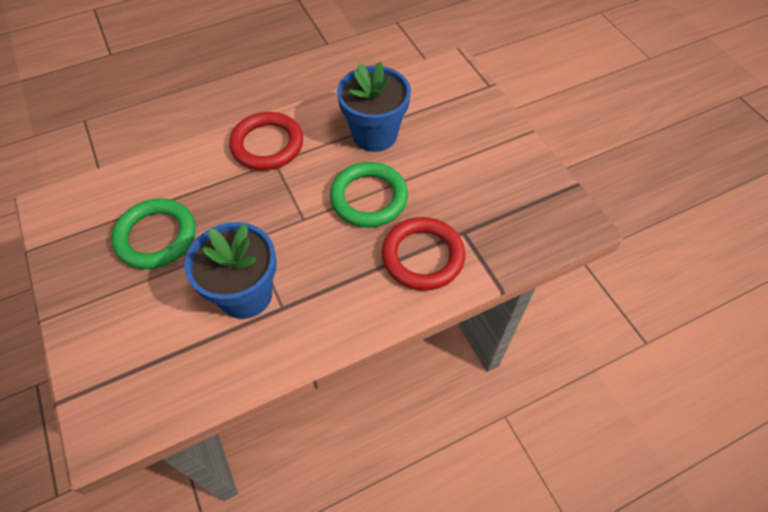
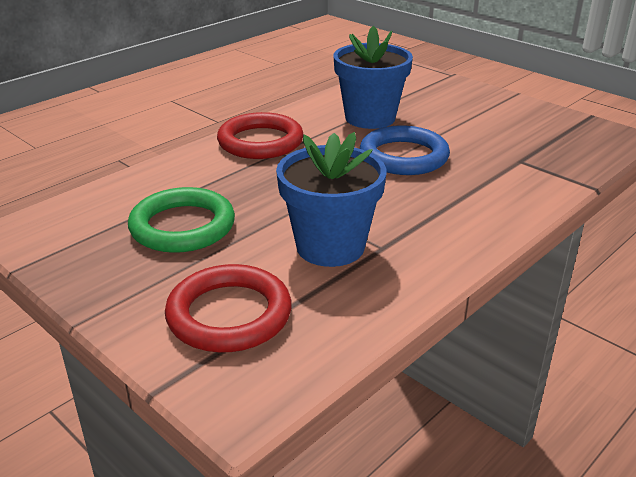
camera: 20 degrees left, 25 degrees down
(369, 198) = (403, 156): green ring -> blue ring
(422, 256) = (497, 183): red ring -> red ring (229, 315)

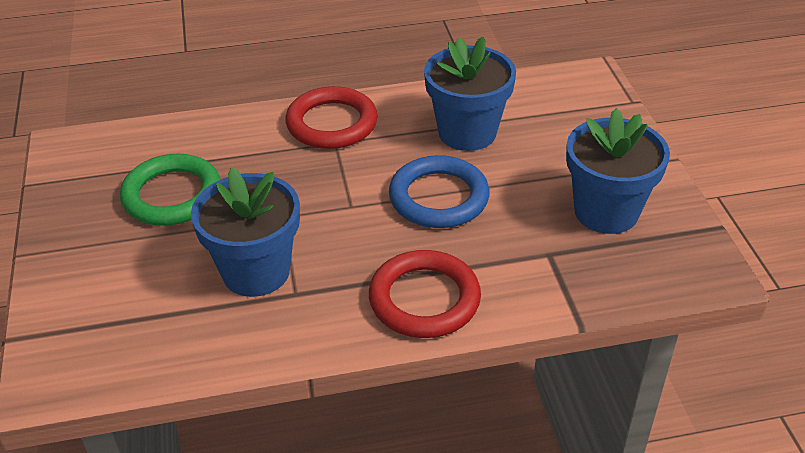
camera: 35 degrees right, 10 degrees up
(229, 315) = (115, 300): red ring -> red ring (424, 299)
(520, 129) = (606, 211): none -> blue flower pot

